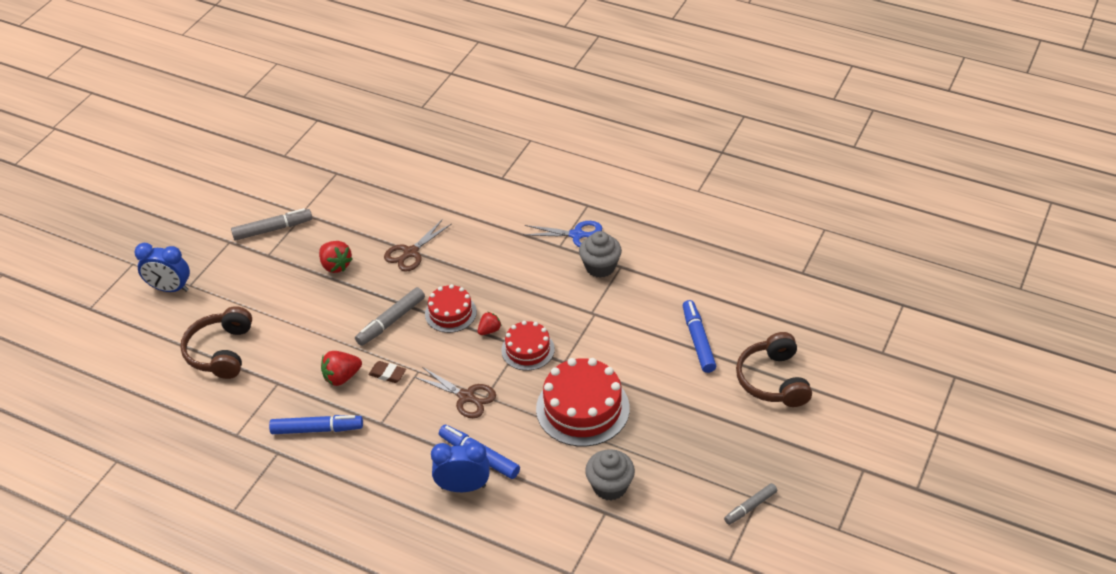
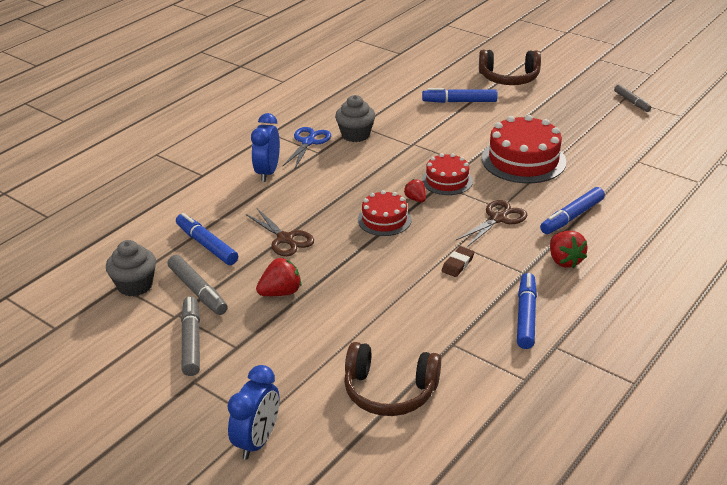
camera: 80 degrees left, 10 degrees down
(342, 377) = (454, 295): red strawberry -> red strawberry (564, 261)
(391, 321) = (383, 258): grey marker -> grey marker (198, 291)
(395, 207) = (206, 245): none -> blue marker
(463, 487) = (607, 228): blue clock -> blue clock (267, 172)
(610, 486) = (610, 156): grey cupcake -> grey cupcake (135, 285)

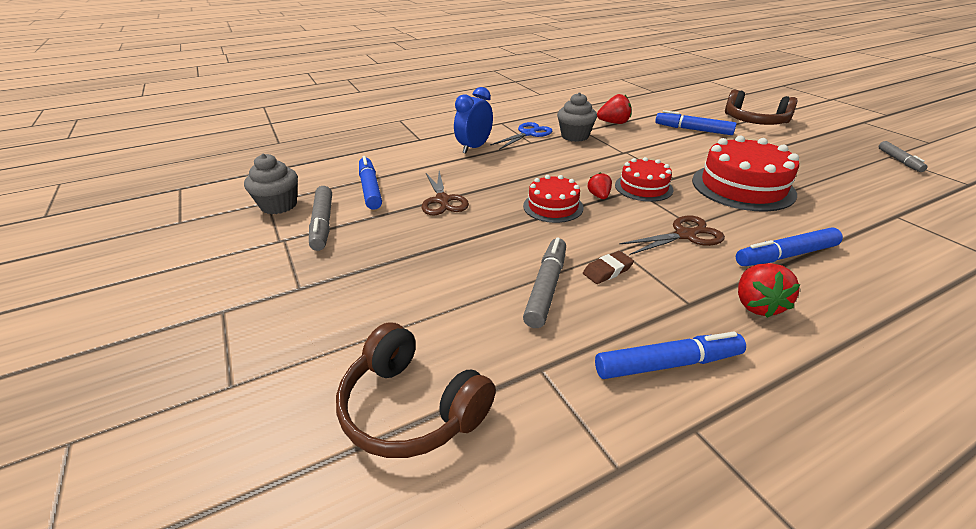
camera: 25 degrees right, 0 degrees up
(191, 341) = (266, 268): grey marker -> grey marker (546, 288)
(257, 441) = (200, 414): blue clock -> none
(280, 292) = (394, 246): red strawberry -> red strawberry (614, 123)
(526, 316) = (667, 364): blue marker -> blue marker turned 45 degrees clockwise

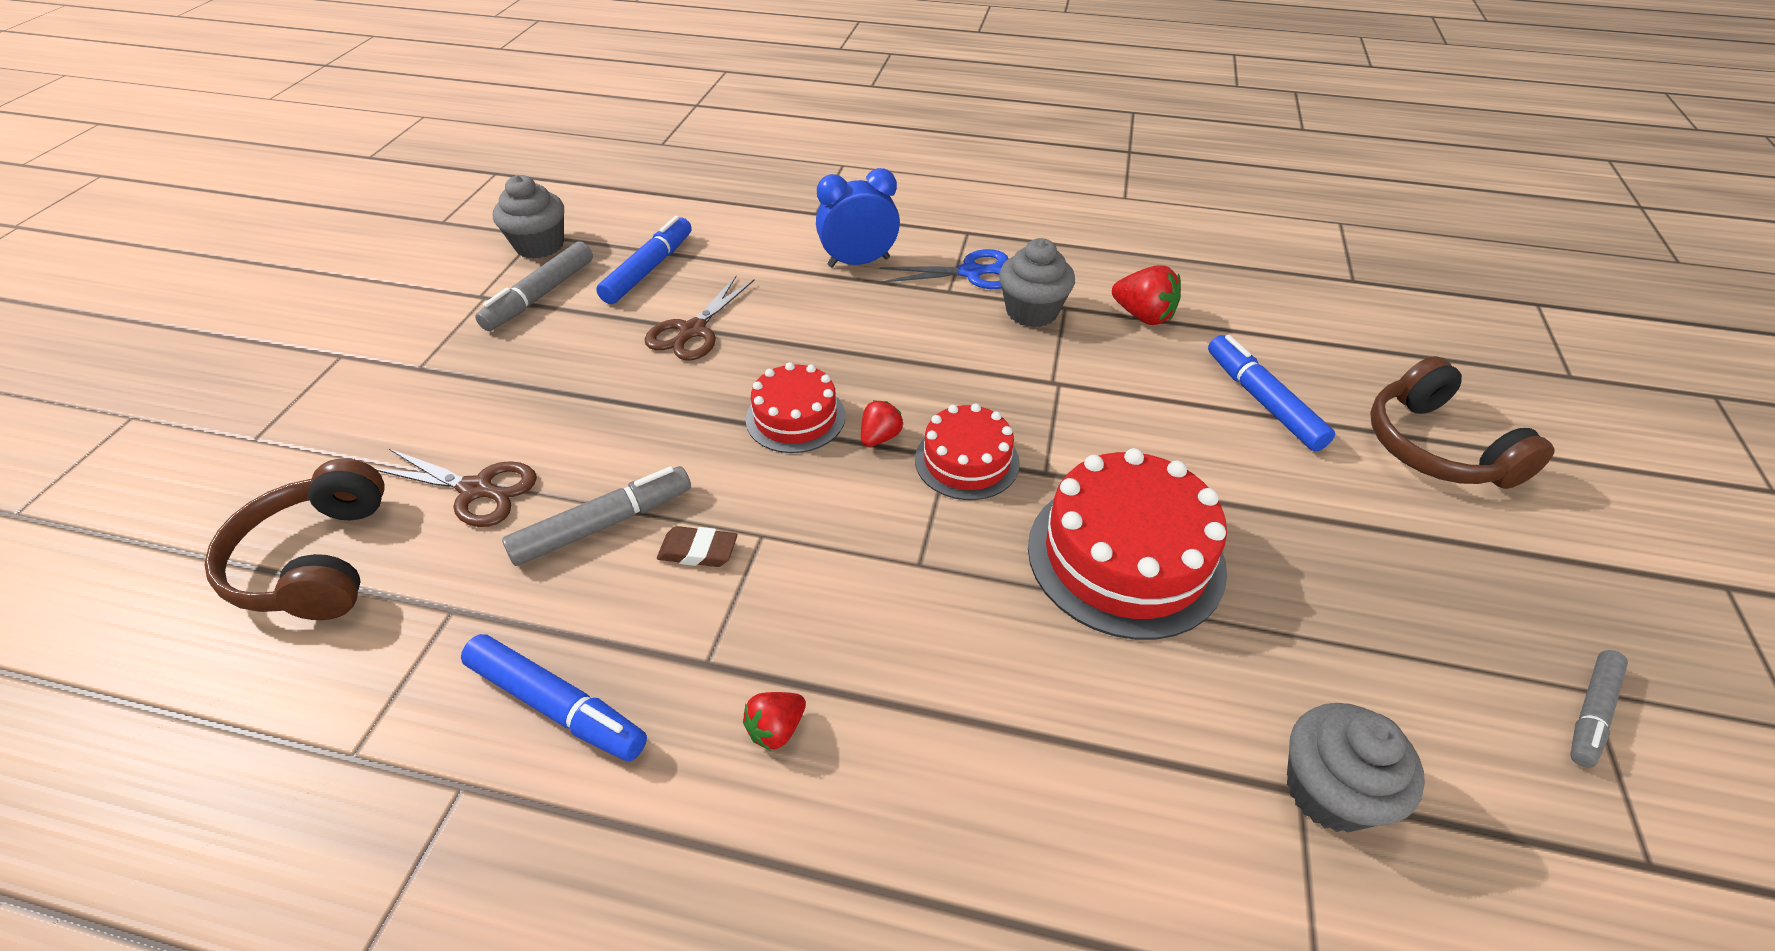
camera: 40 degrees right, 10 degrees up
(685, 235) = (879, 572): brown scissors -> brown scissors (477, 490)
(756, 305) = (776, 729): red strawberry -> red strawberry, size x0.63
(785, 255) = (955, 702): blue marker -> none
(900, 211) = (1329, 791): none -> grey cupcake

